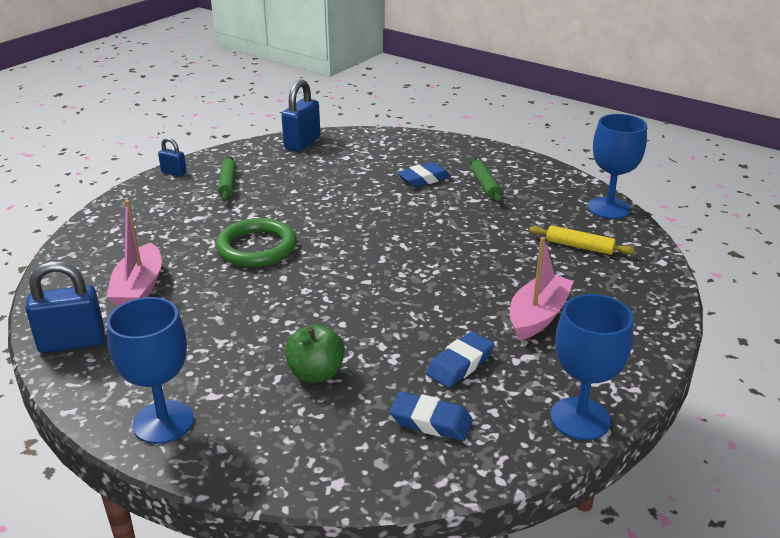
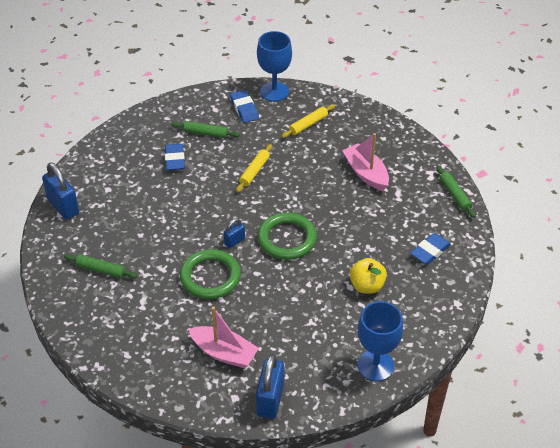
camera: 65 degrees left, 15 degrees up
(174, 172) = (55, 299): blue padlock -> blue padlock (234, 241)
(316, 374) = (367, 286): green apple -> yellow apple
(357, 284) = (287, 239): none -> green ring
(454, 231) = (254, 171): none -> yellow rolling pin
(460, 364) = (390, 222): blue eraser -> blue eraser (244, 109)
(580, 418) = (455, 195): blue goblet -> green rolling pin

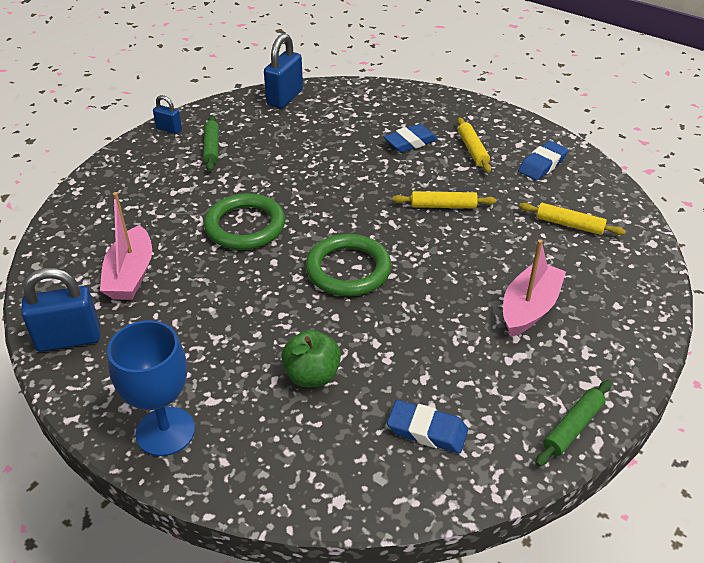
camera: 65 degrees right, 5 degrees down
(205, 133) = (472, 150): green rolling pin -> yellow rolling pin
(234, 241) = (314, 227): blue padlock -> blue padlock (169, 129)
(274, 91) = (598, 178): blue goblet -> none
(367, 286) = (312, 375): yellow apple -> green apple

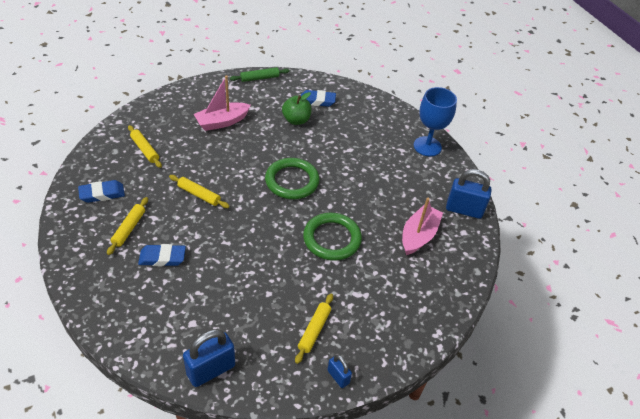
camera: 155 degrees left, 5 degrees up
(212, 148) = (314, 330): green rolling pin -> yellow rolling pin
(312, 375) = (349, 140): green apple -> green apple (296, 120)
(427, 431) = (317, 101): blue eraser -> blue eraser turned 45 degrees counterclockwise

